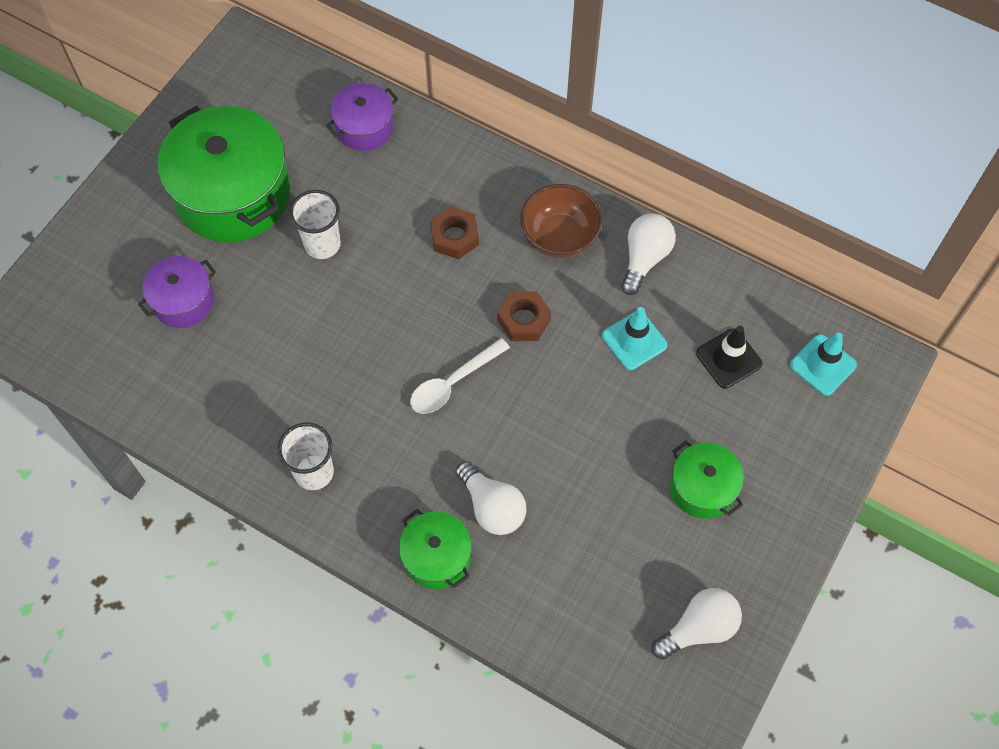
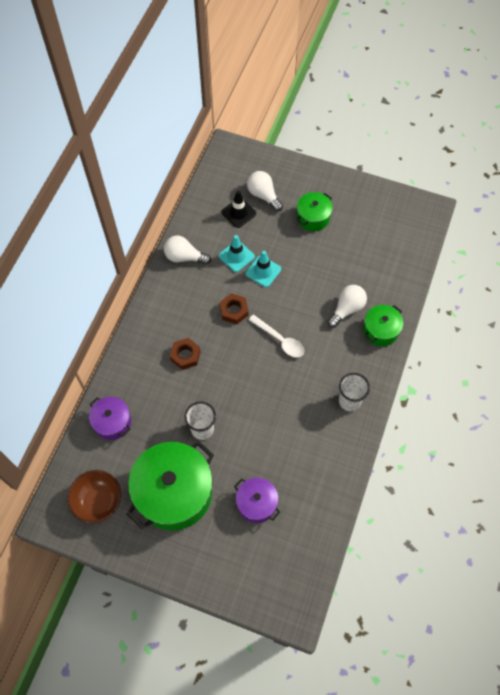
camera: 100 degrees left, 0 degrees up
(559, 237) = (177, 300): brown bowl -> brown bowl (98, 501)
(699, 628) = (384, 212): white light bulb -> white light bulb (263, 195)
(823, 365) = (234, 173): turquoise traffic cone -> turquoise traffic cone (263, 271)

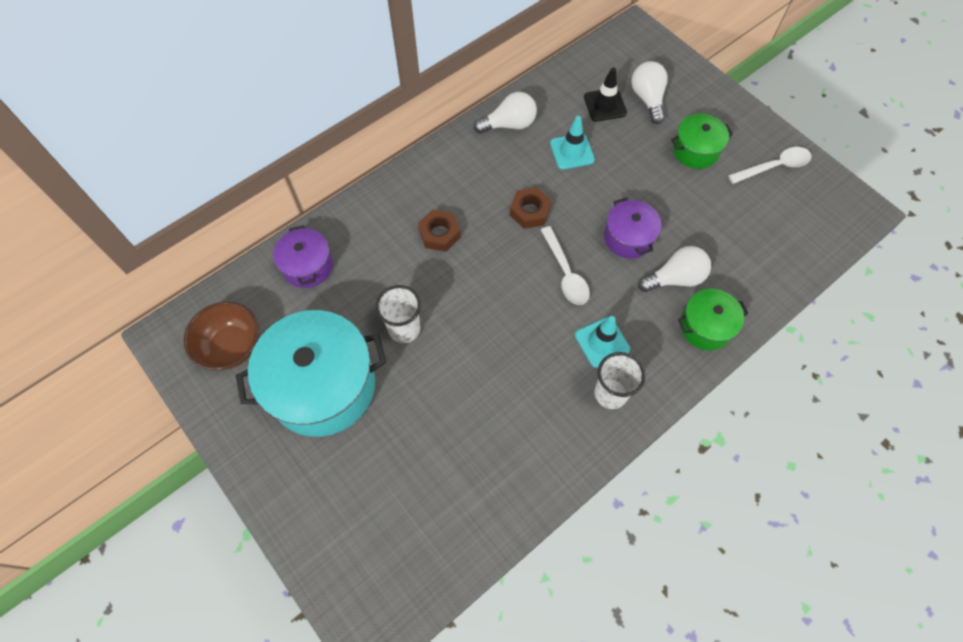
camera: 30 degrees right, 0 degrees up
(174, 493) = (322, 386): green pot -> turquoise pot
(184, 257) = (509, 124): white light bulb -> white light bulb turned 120 degrees clockwise
(256, 503) = (412, 456): purple pot -> purple pot (628, 238)
(263, 271) = (594, 183): turquoise traffic cone -> turquoise traffic cone (602, 342)
(366, 205) = (774, 167): none -> white spoon

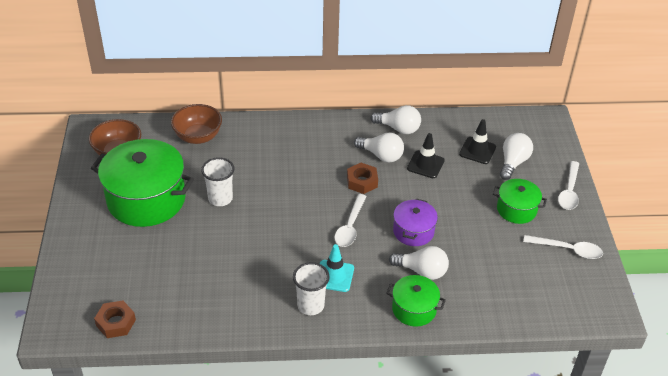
camera: 35 degrees right, 20 degrees down
(307, 266) = (198, 137): purple pot -> brown bowl
(322, 386) = (146, 199): turquoise pot -> green pot
(439, 234) = (292, 162): brown nut -> brown nut (116, 323)
(521, 168) = (381, 155): none -> white light bulb
(572, 151) = (425, 164): turquoise traffic cone -> black traffic cone
(721, 101) = (569, 191): none -> white spoon

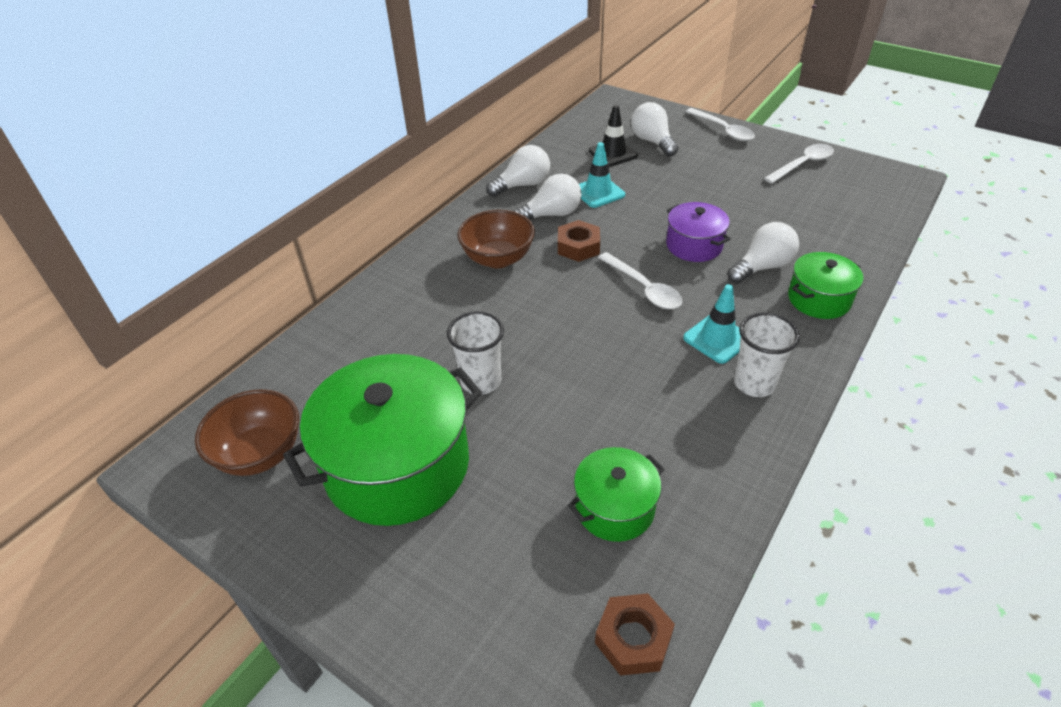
camera: 50 degrees left, 0 degrees up
(198, 137) = (338, 349): brown bowl -> brown bowl (498, 259)
(425, 164) = (598, 192): black traffic cone -> turquoise traffic cone
(516, 209) = (721, 168): green pot -> green pot (614, 507)

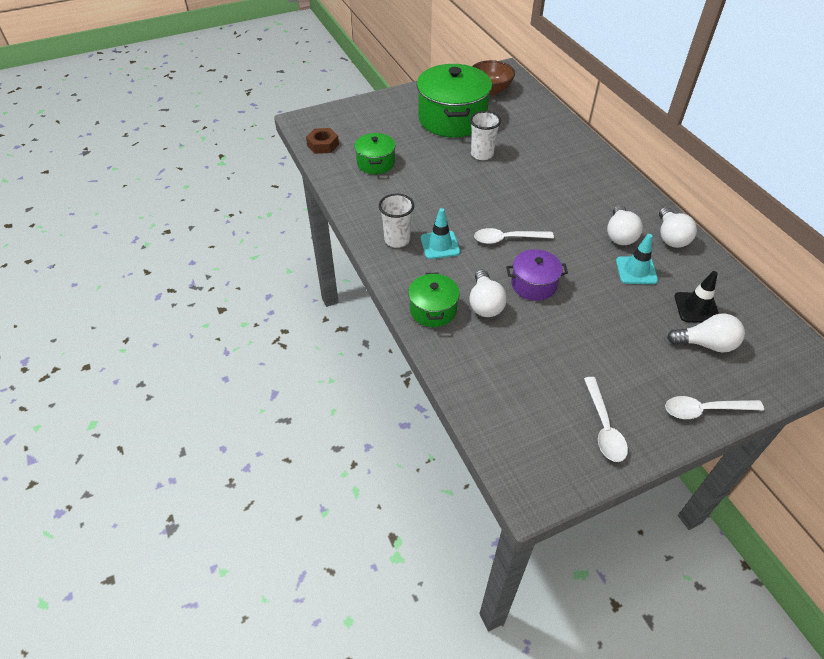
camera: 120 degrees right, 5 degrees up
(498, 259) = (583, 194): brown bowl -> none
(578, 247) = (572, 231): brown nut -> none

